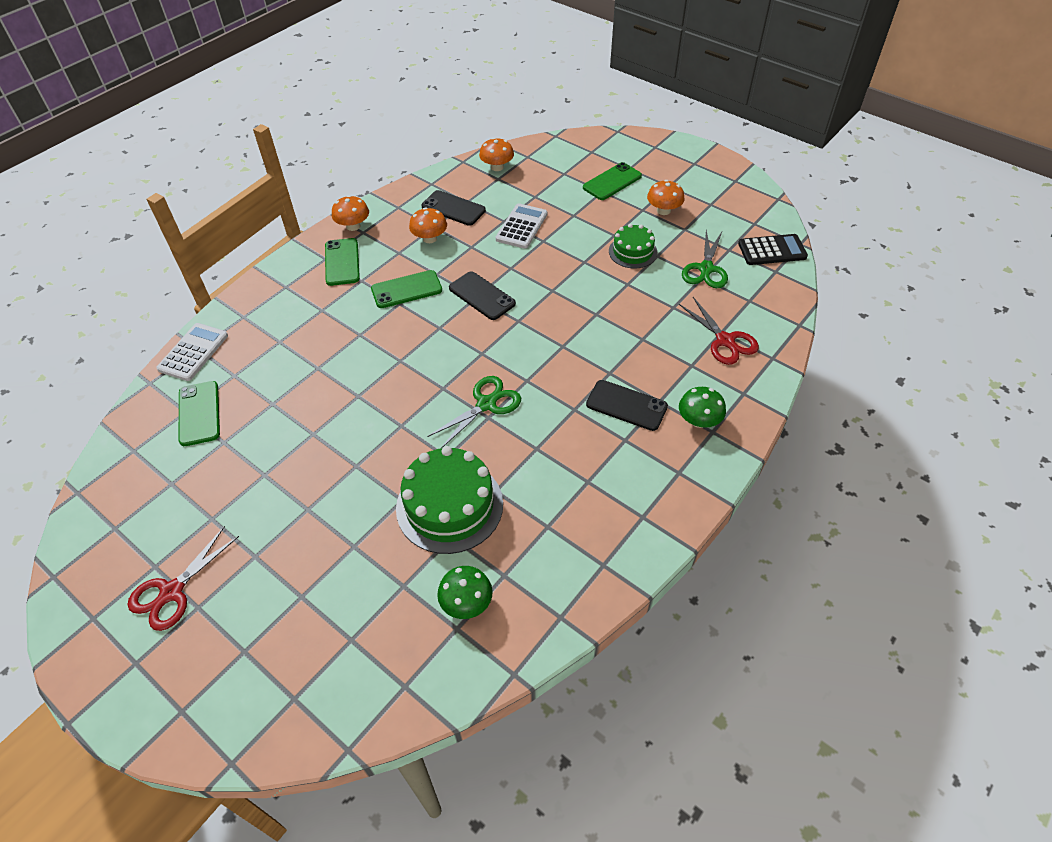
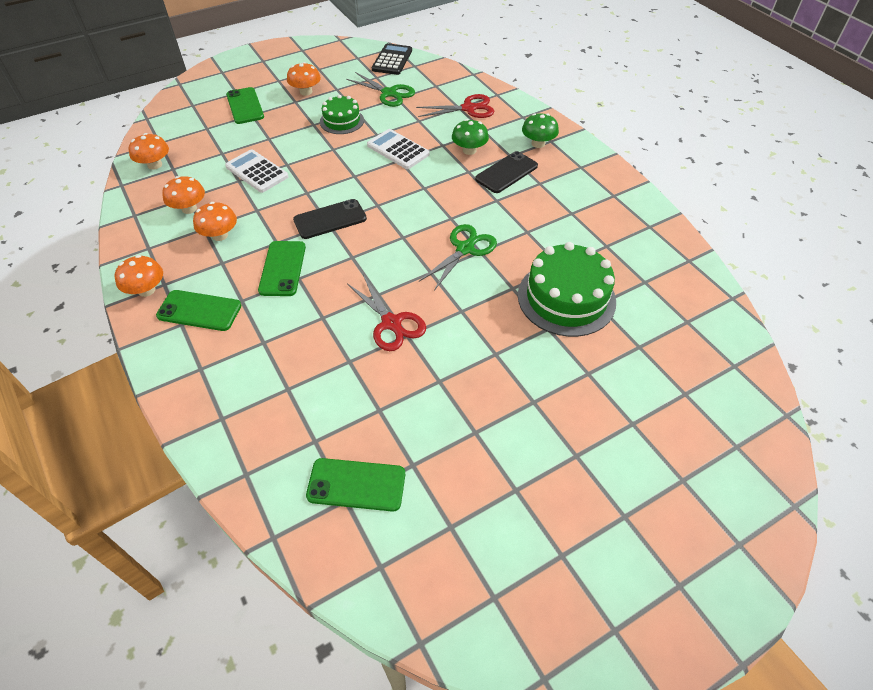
camera: 70 degrees left, 0 degrees up
(172, 592) = (599, 539): red scissors -> red scissors (391, 323)
(193, 352) = (249, 480): white calculator -> white calculator (398, 150)
(453, 208) = (189, 208): black phone -> orange mushroom
(466, 602) = (665, 310): green mushroom -> green mushroom (469, 150)
(486, 404) = (465, 249): green scissors -> green scissors turned 60 degrees clockwise

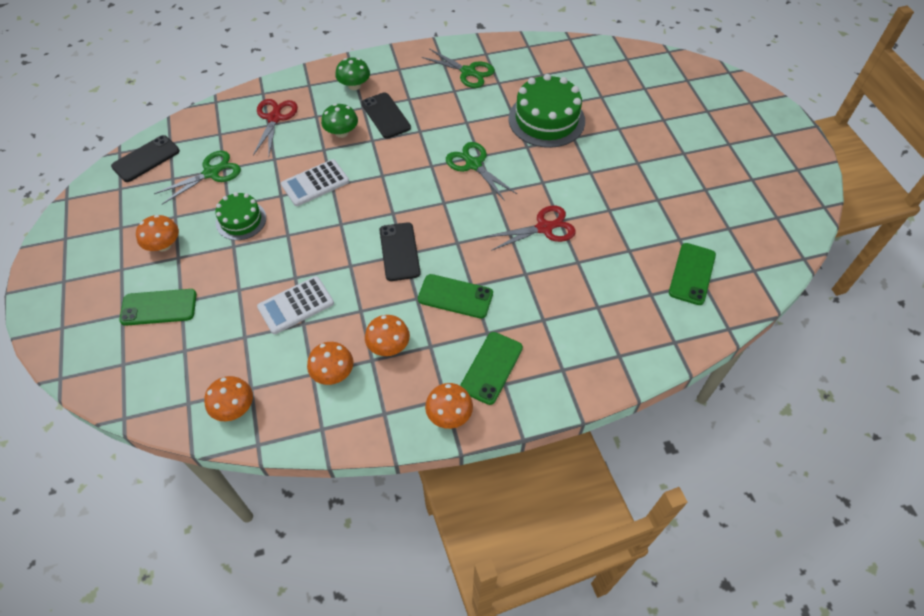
camera: 75 degrees left, 5 degrees up
(392, 60) = (146, 159): black calculator -> black phone
(608, 218) = (468, 72): none -> green scissors

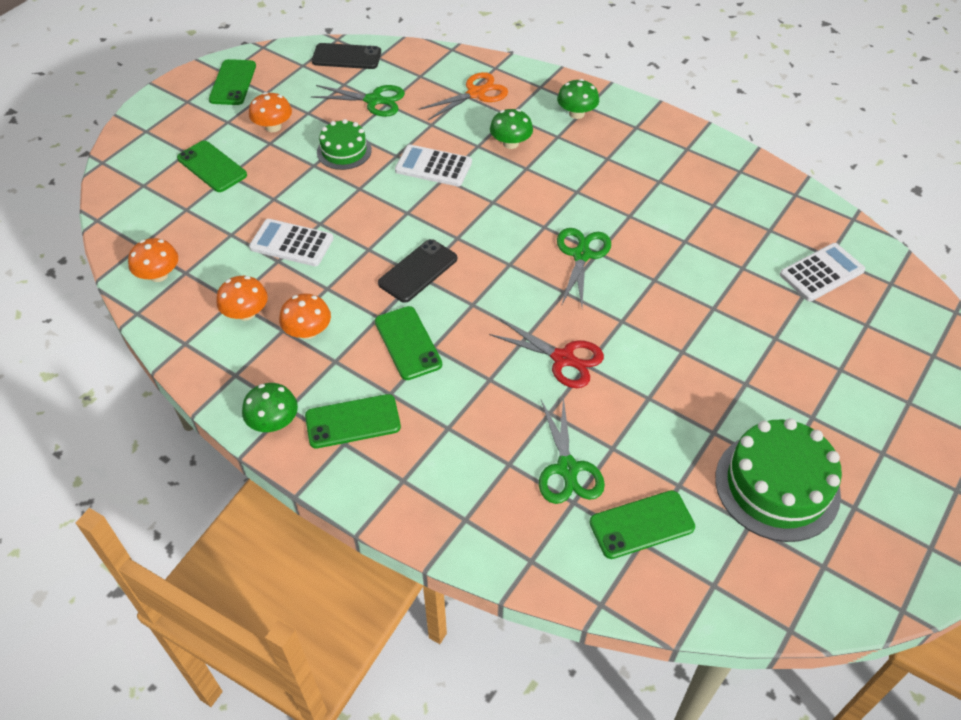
camera: 50 degrees right, 5 degrees down
(82, 240) = (233, 83): none -> green phone
(274, 118) = (476, 93): red scissors -> orange scissors
(386, 115) = (566, 157): black phone -> none
(449, 414) = (273, 422): orange mushroom -> green mushroom
(468, 72) = (697, 174): green scissors -> green scissors (567, 468)
(546, 119) = (710, 272): green cake -> green cake (777, 486)
(593, 78) = (821, 273): none -> white calculator

